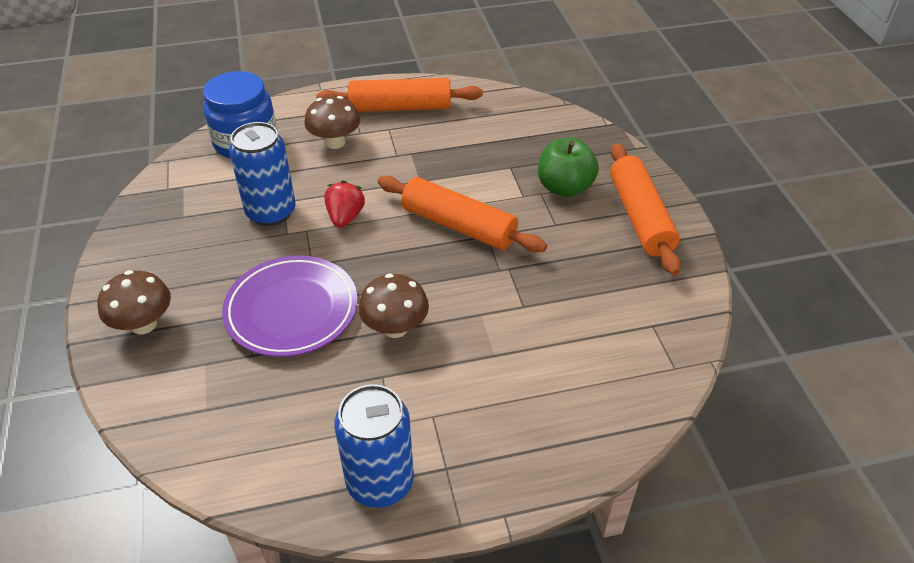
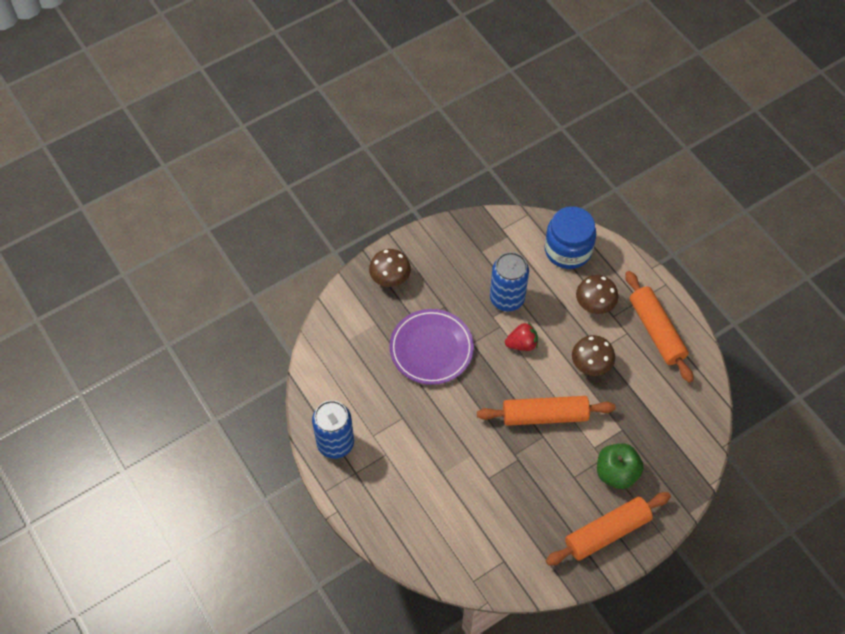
camera: 70 degrees right, 15 degrees up
(395, 328) = (440, 410): brown mushroom -> brown mushroom (590, 365)
(459, 225) = (545, 416): orange rolling pin -> orange rolling pin turned 75 degrees clockwise

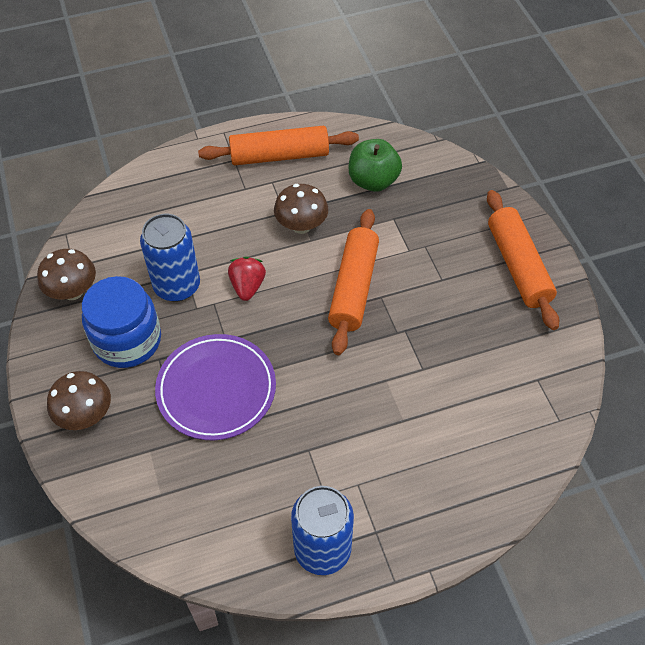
camera: 75 degrees left, 5 degrees down
(568, 250) = (137, 207): blue jar -> blue jar (127, 340)
(594, 305) = (223, 201): brown mushroom -> brown mushroom (73, 291)
(616, 473) = (446, 238): green apple -> green apple (373, 181)

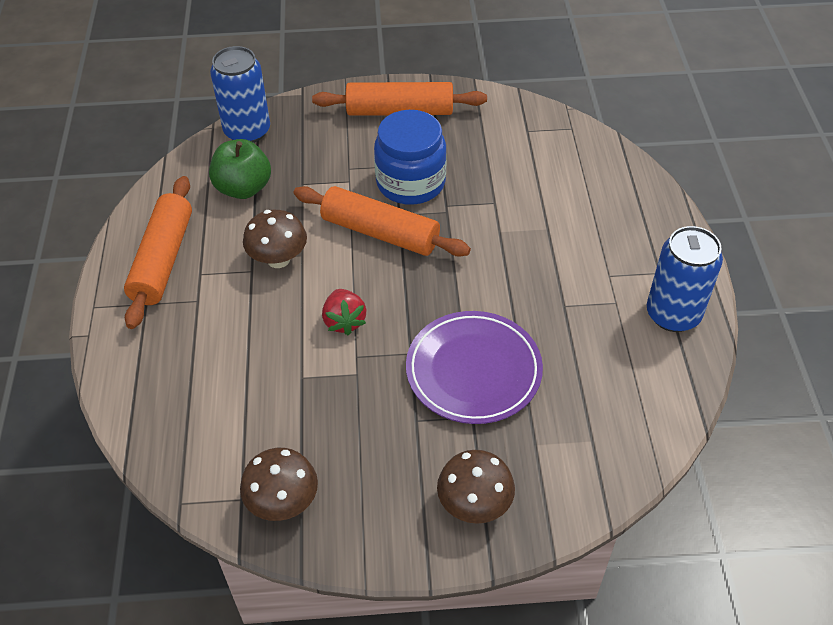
camera: 75 degrees left, 5 degrees down
(127, 340) = (380, 449): blue jar -> blue jar (410, 183)
(177, 286) = (318, 388): blue can -> blue can (247, 131)
(247, 286) = (344, 321): red strawberry -> red strawberry turned 120 degrees counterclockwise

